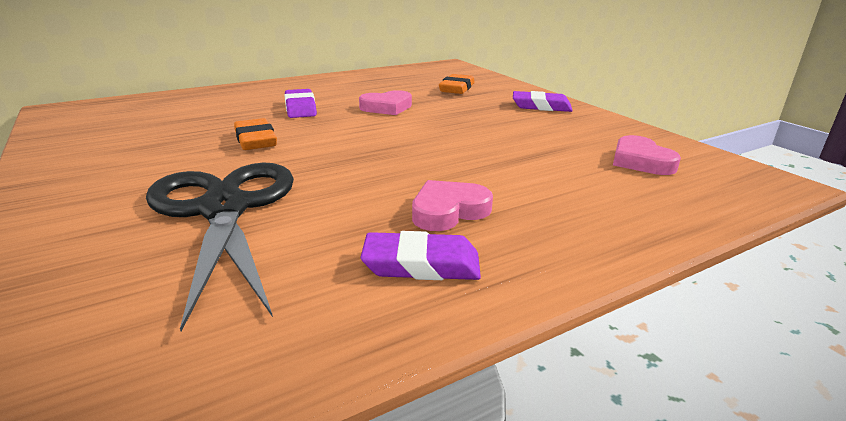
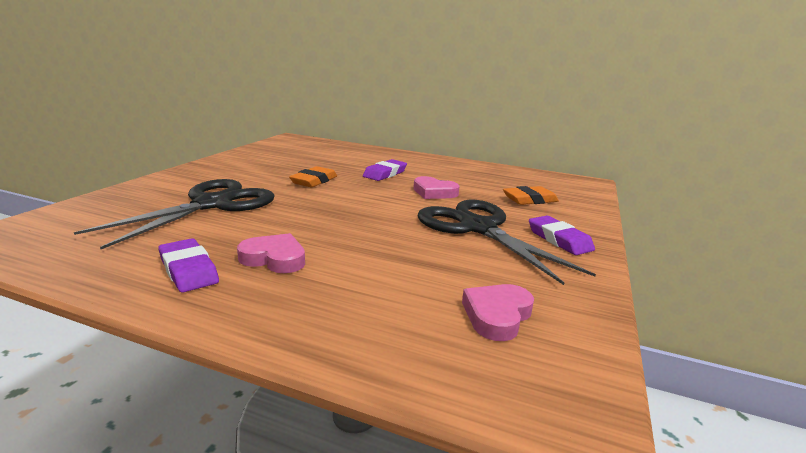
camera: 50 degrees right, 5 degrees down
(488, 119) = (477, 228): none -> black scissors

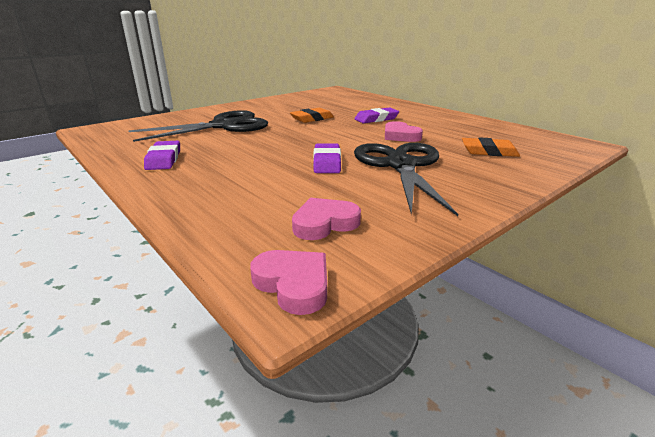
camera: 30 degrees right, 5 degrees up
(274, 258) = (219, 161): pink heart -> pink heart (293, 284)
(559, 239) = (469, 185): purple eraser -> purple eraser (327, 162)

